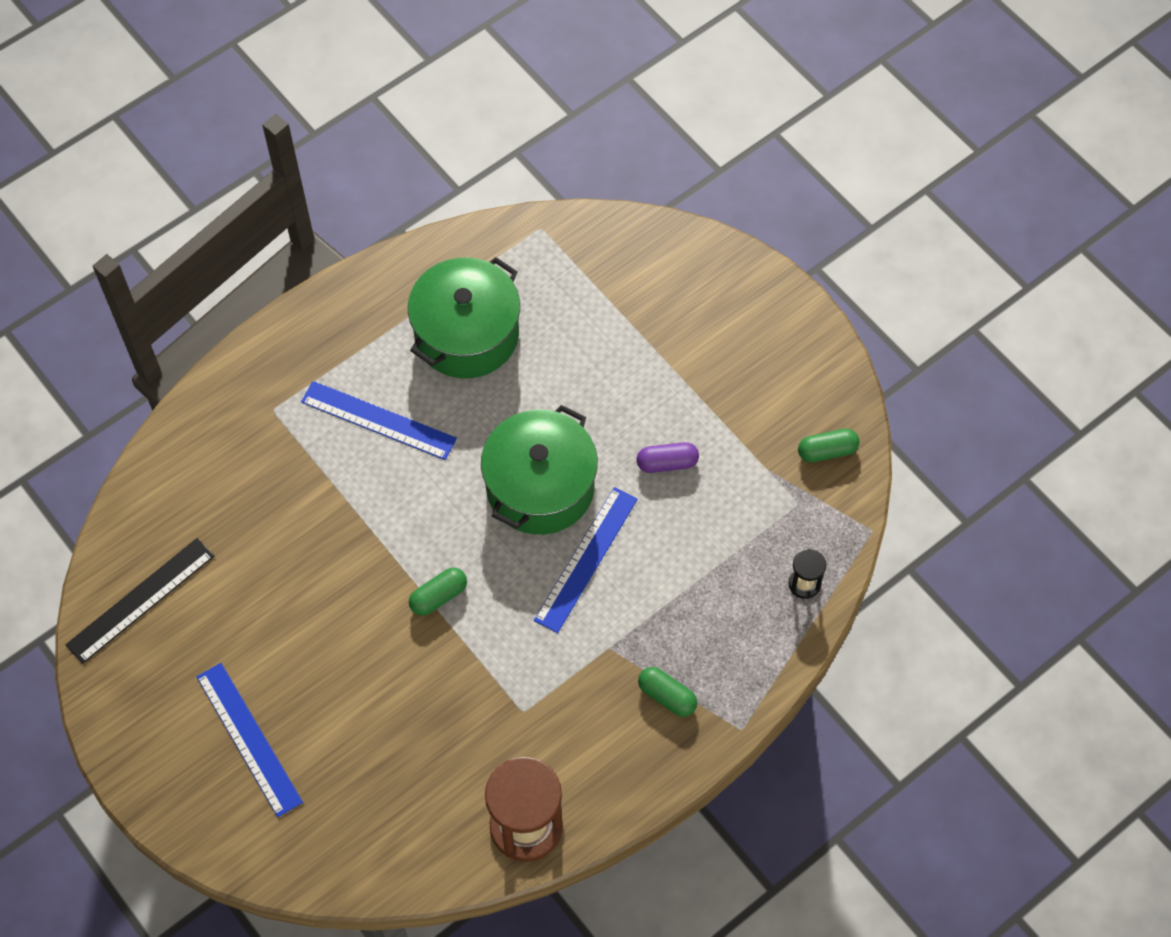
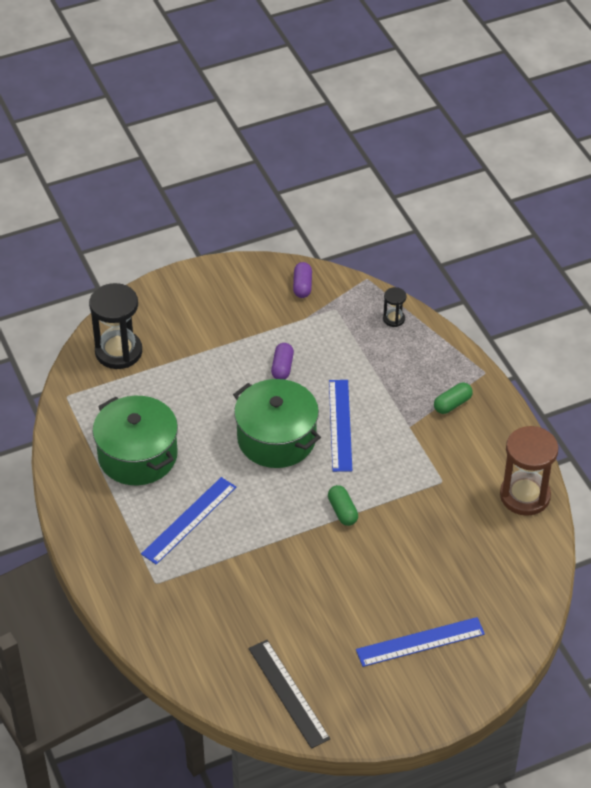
camera: 75 degrees left, 15 degrees down
(586, 559) = (340, 425): blue ruler -> blue ruler turned 45 degrees clockwise
(633, 264) = (118, 352): none -> black hourglass
(827, 451) = (302, 286): green capsule -> purple capsule

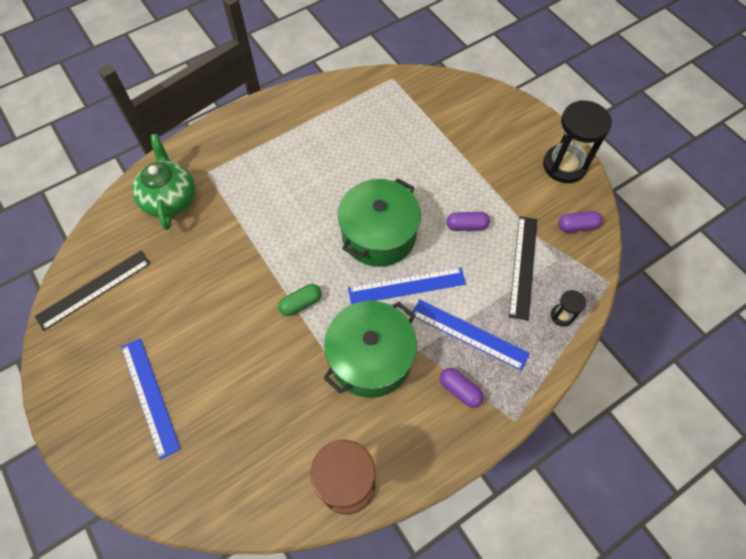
camera: 80 degrees right, 15 degrees up
(118, 352) = (450, 102): black hourglass -> black hourglass (564, 165)
(137, 455) = (339, 136): green pot -> green pot (370, 358)
(184, 620) = (170, 199): none -> green teapot
(189, 520) = (275, 184): blue ruler -> blue ruler (469, 334)
(337, 334) = (523, 266): none -> black ruler
(452, 404) = (460, 390): green capsule -> purple capsule

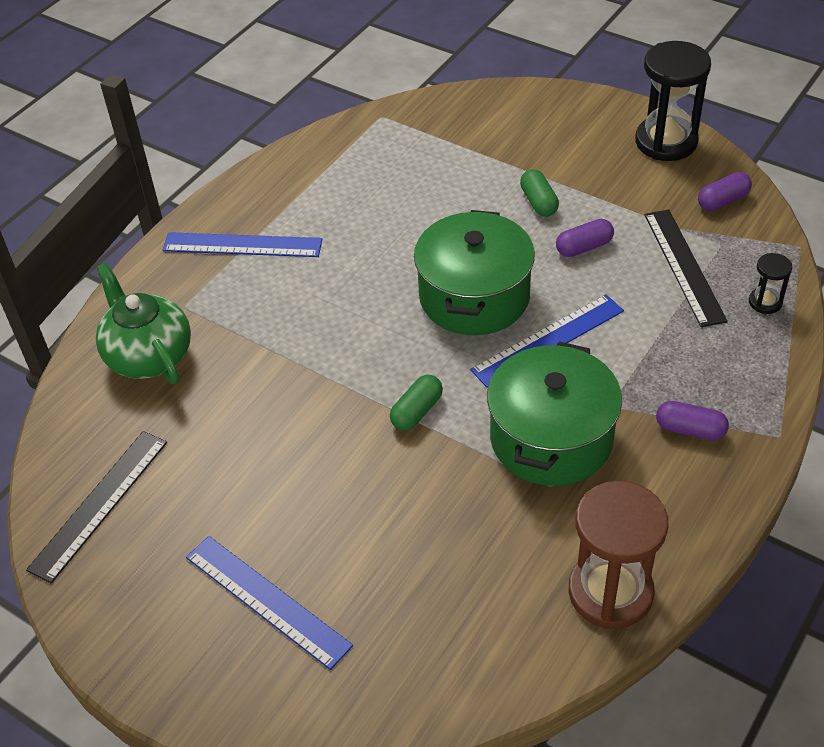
camera: 20 degrees left, 15 degrees down
(456, 180) = (539, 202): none -> green capsule
(469, 334) = (662, 364): blue ruler -> blue ruler (242, 245)

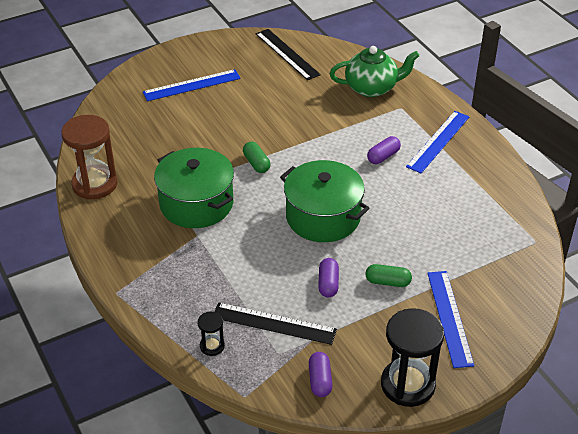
camera: 115 degrees right, 5 degrees down
(548, 340) = (264, 232): blue ruler -> blue ruler (450, 318)
(690, 429) = (153, 258): purple capsule -> purple capsule (383, 156)

